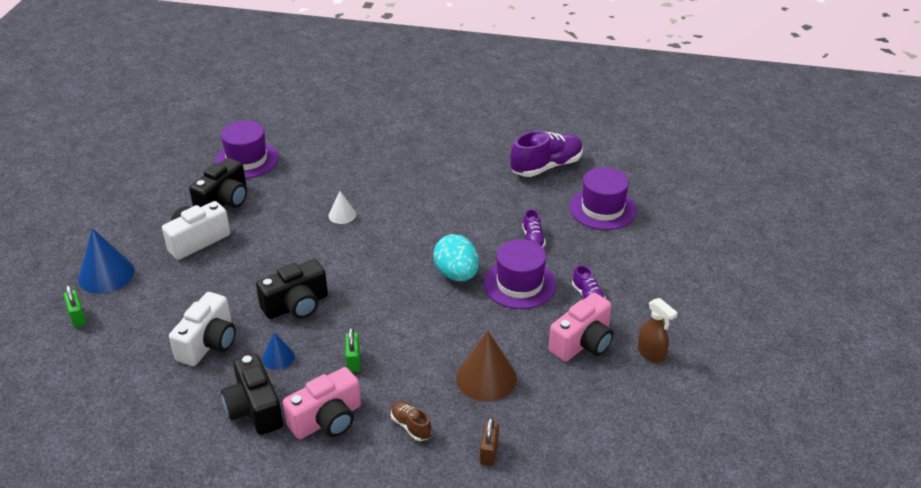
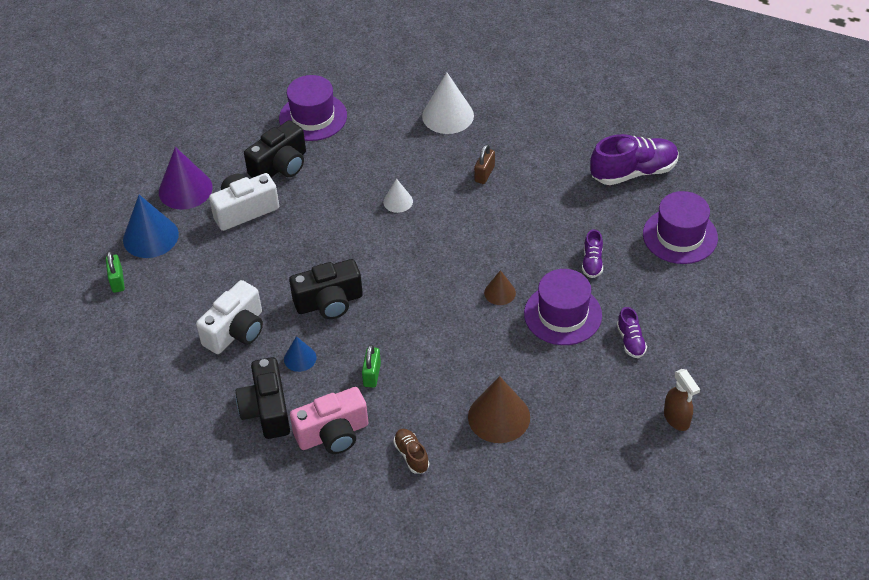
camera: 15 degrees right, 10 degrees up
(134, 231) = (185, 189): none -> purple cone
(370, 144) = (448, 115): none -> white cone
(456, 274) = (500, 292): turquoise egg -> brown cone
(489, 452) = (480, 496): brown padlock -> brown padlock (484, 174)
(583, 343) = (609, 394): pink camera -> none

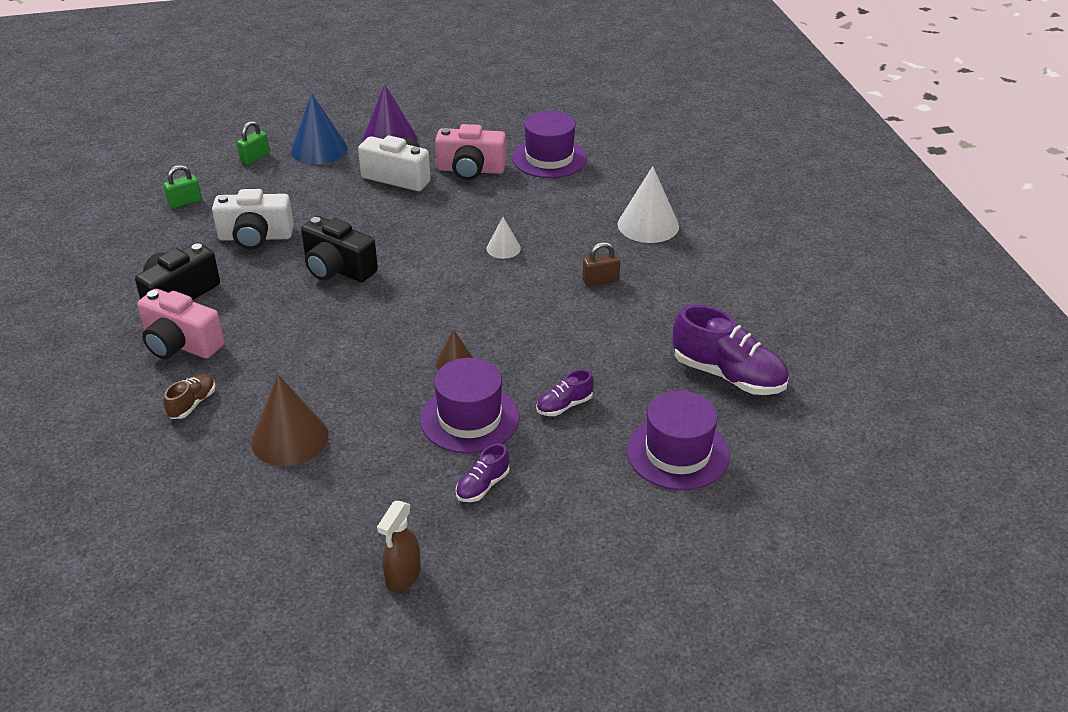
camera: 50 degrees right, 10 degrees down
(280, 166) = (470, 170): black camera -> pink camera
(300, 358) = (255, 284): blue cone -> none
(372, 374) = (273, 333): green padlock -> green padlock (185, 202)

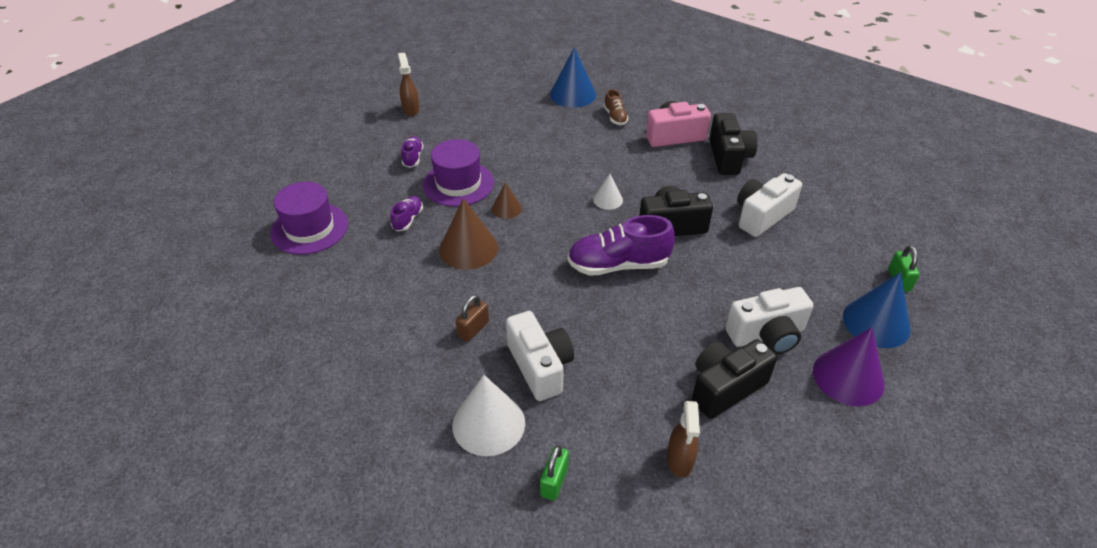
camera: 140 degrees right, 5 degrees up
(179, 469) = (573, 94): none -> blue cone
(185, 202) = (856, 212): green padlock -> green padlock (554, 481)
(290, 438) = (542, 128): brown cone -> brown cone (468, 248)
(470, 170) = (725, 387): pink camera -> black camera
(503, 248) = (583, 314): white cone -> white cone (608, 199)
(549, 158) = (679, 461): purple hat -> brown spray bottle
(577, 235) = (540, 366): none -> white camera
(728, 375) = (306, 300): purple shoe -> purple shoe (618, 265)

